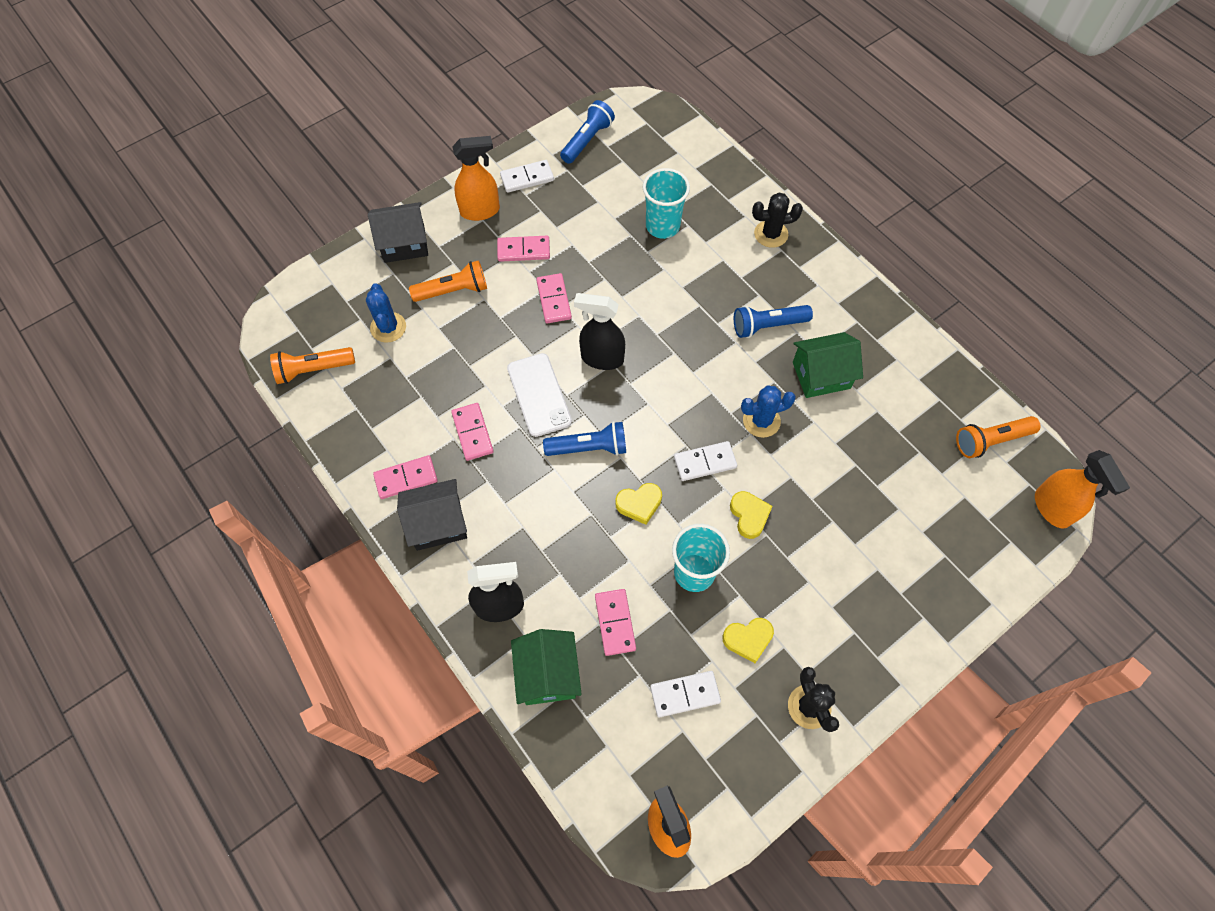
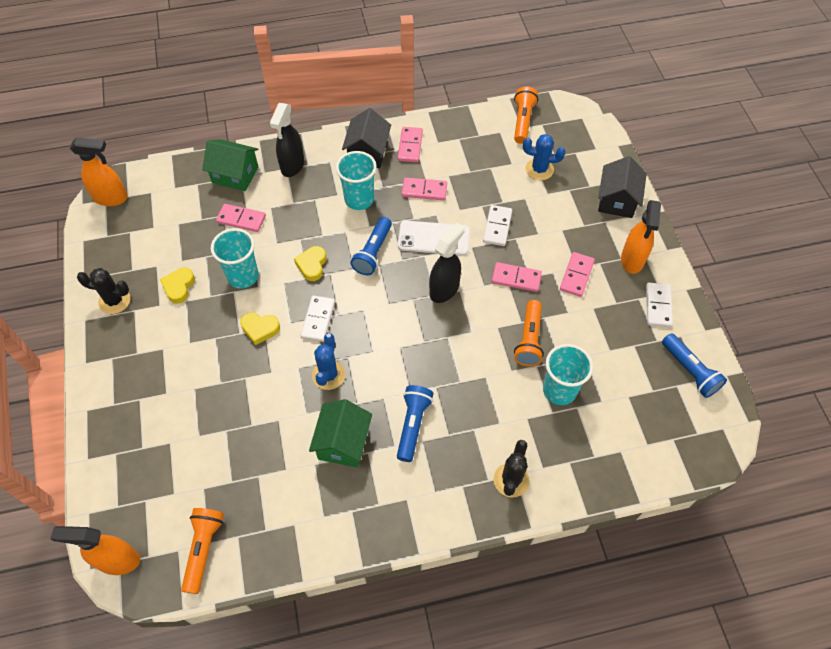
camera: 115 degrees right, 5 degrees down
(453, 291) = (555, 217): orange flashlight -> orange flashlight (529, 339)
(519, 498) = (359, 199): none -> turquoise cup
(685, 694) = (172, 237): white domino -> white domino (497, 227)

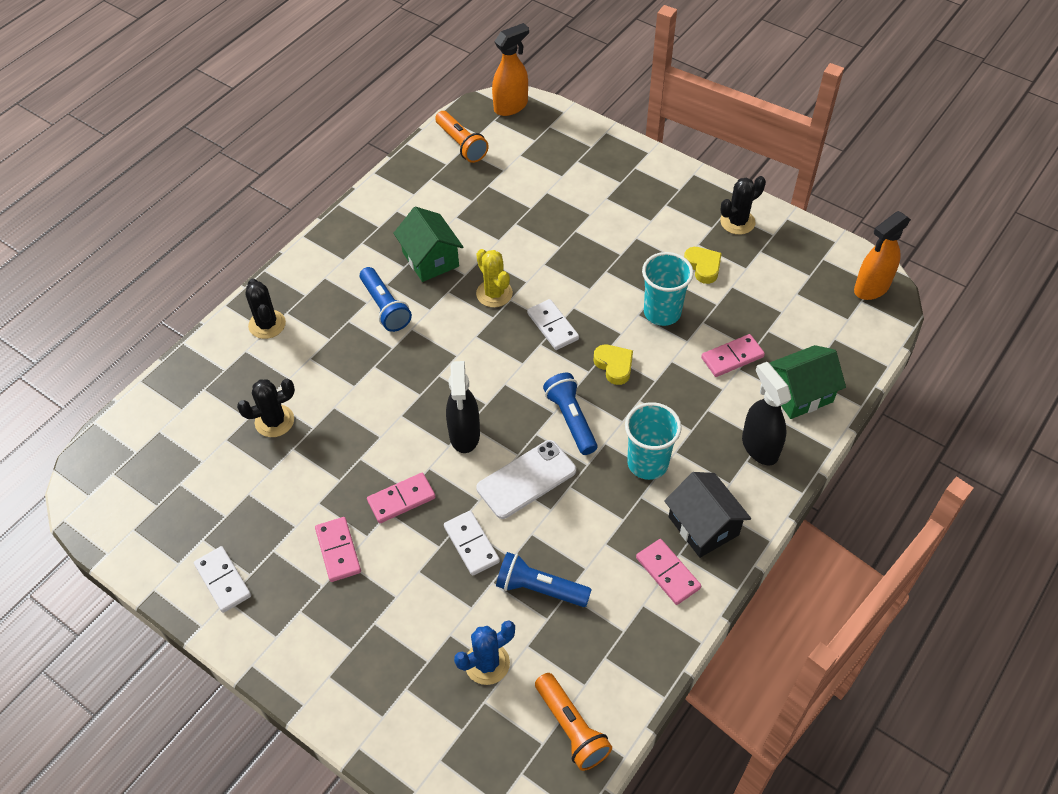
camera: 140 degrees right, 5 degrees down
(260, 329) = (593, 285): yellow heart -> none
(328, 375) = (494, 293): blue cactus -> yellow cactus
(424, 190) = (592, 527): pink domino -> none
(529, 339) = (339, 446): orange flashlight -> none
(559, 390) = (274, 421): turquoise cup -> black cactus
(617, 200) = (357, 692): black house -> none
(632, 260) = (286, 618): orange spray bottle -> none
(689, 371) = (150, 530): blue flashlight -> blue flashlight (540, 588)

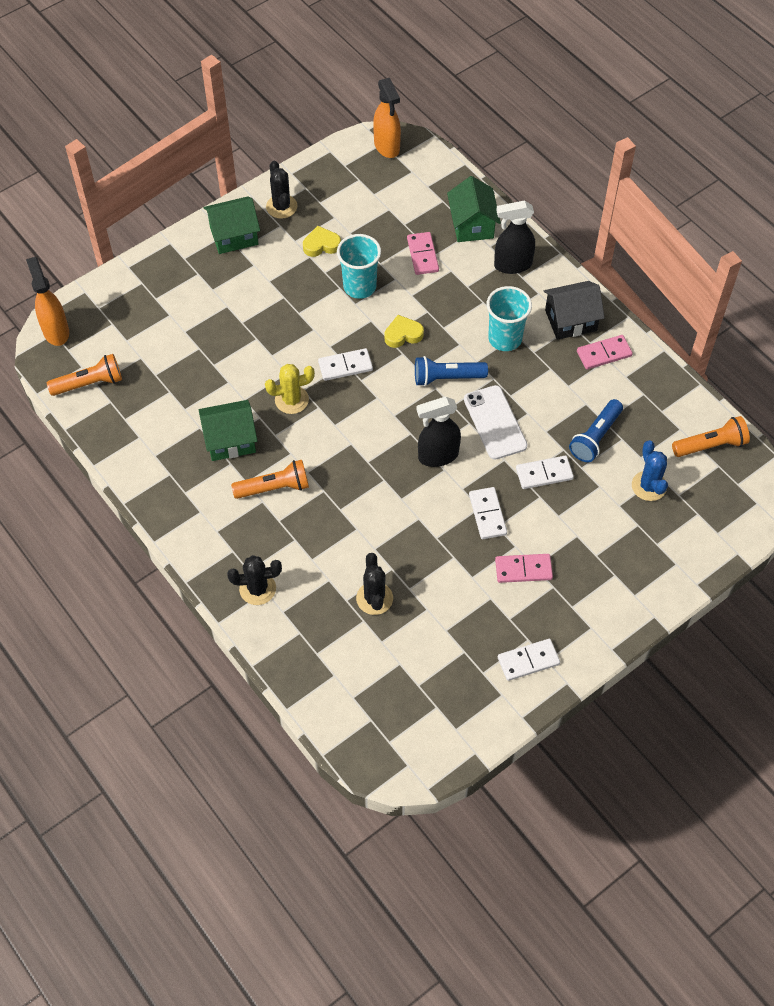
camera: 75 degrees left, 5 degrees up
(385, 307) = (274, 488): blue flashlight -> orange flashlight
(401, 499) = (487, 514): pink domino -> white domino
(464, 435) = (437, 456): black spray bottle -> black spray bottle turned 150 degrees clockwise
(680, 195) = (234, 236): none -> green house

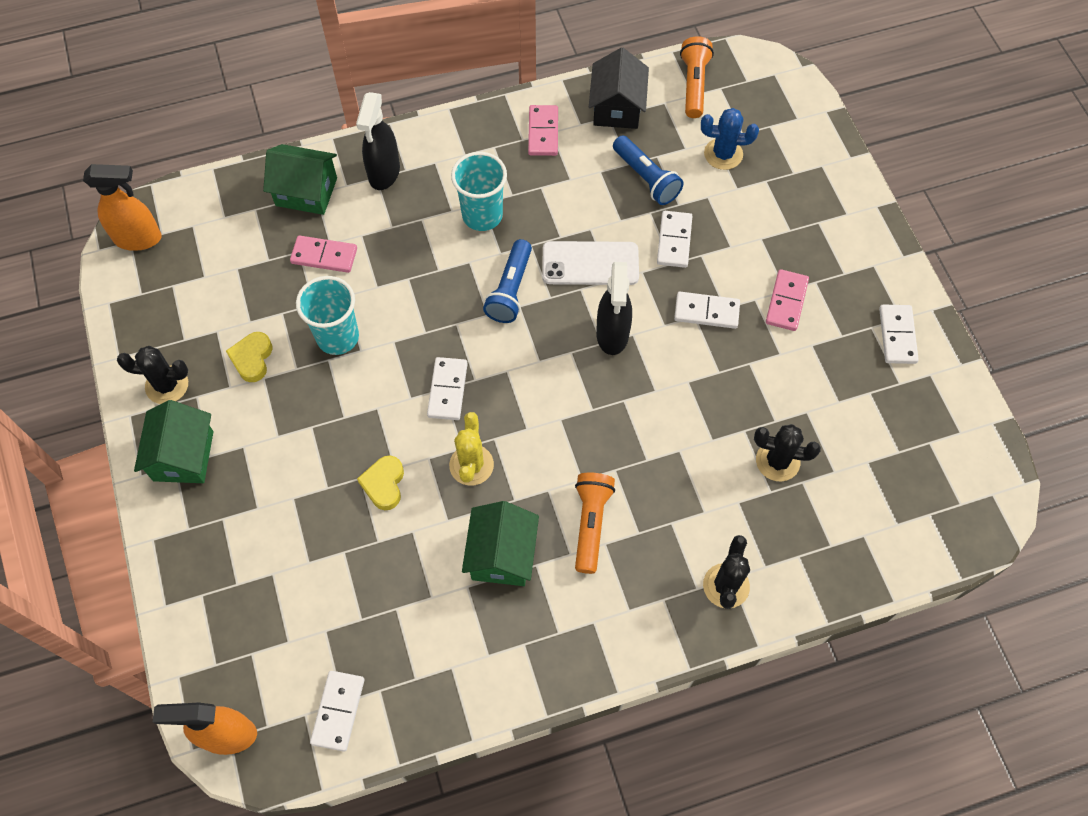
camera: 70 degrees left, 5 degrees up
(89, 383) = (338, 711): orange flashlight -> white domino
(403, 334) = (429, 314): yellow heart -> yellow heart (384, 484)
(570, 320) = (486, 146): black house -> black house (617, 107)

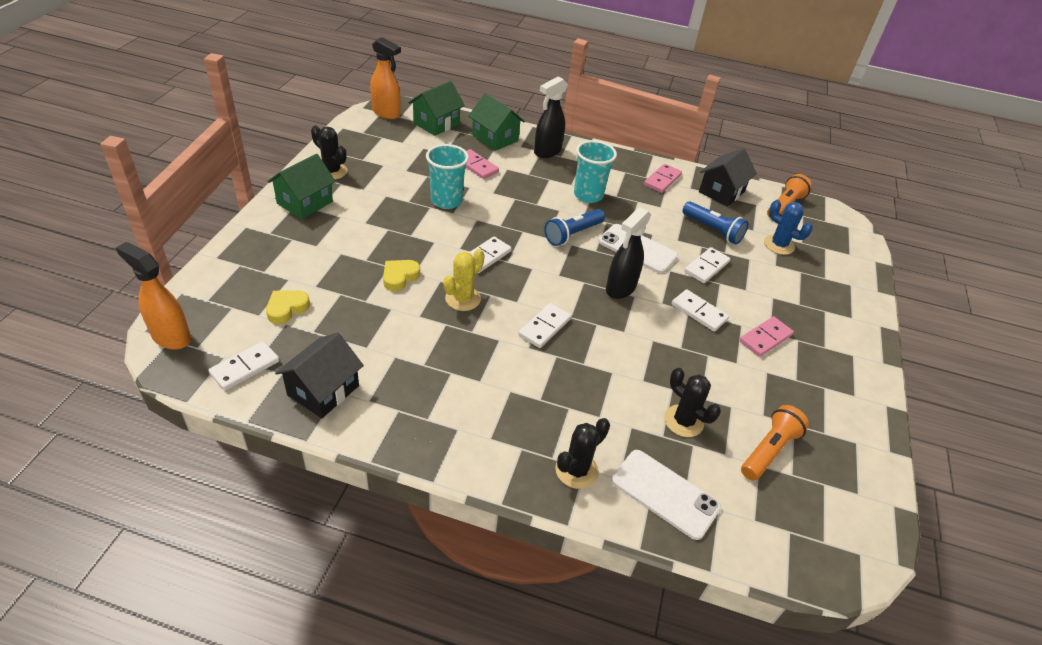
camera: 30 degrees right, 20 degrees down
(252, 359) = (389, 185): yellow heart -> yellow heart (287, 308)
(437, 677) = (323, 390): none -> black house
(502, 554) = (434, 353): green house -> green house (436, 123)
(591, 524) = (511, 374): orange flashlight -> orange flashlight (769, 450)
(646, 178) = (713, 230): blue flashlight -> blue flashlight turned 45 degrees counterclockwise
(812, 553) = (665, 493): none -> white phone
(897, 335) = (843, 404): white domino -> white domino (544, 327)

